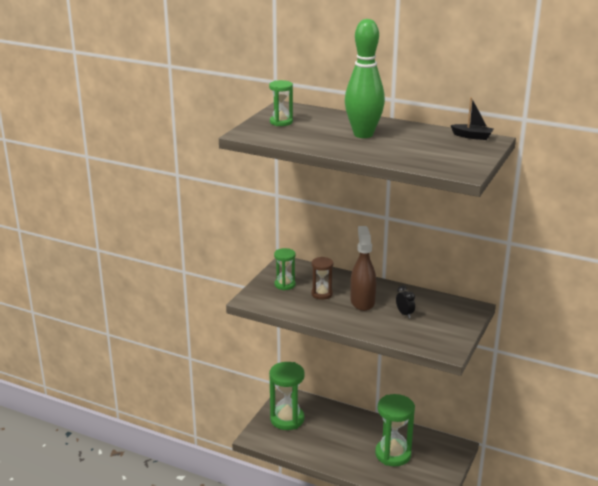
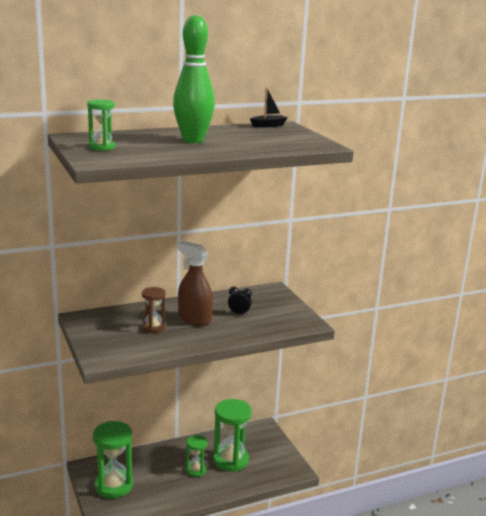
camera: 50 degrees left, 5 degrees down
(285, 285) = (109, 334): green hourglass -> green hourglass (196, 470)

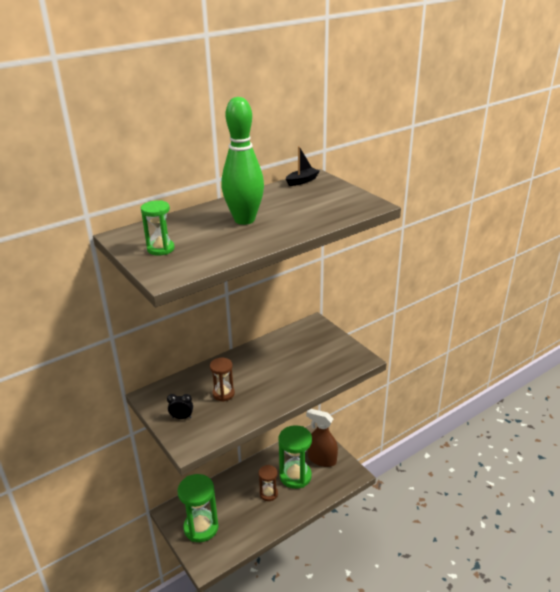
camera: 10 degrees left, 10 degrees up
(194, 319) = (257, 375): brown spray bottle -> brown spray bottle (322, 459)
(196, 470) = (268, 494): green hourglass -> brown hourglass
(239, 313) = (295, 360): black clock -> black clock (182, 417)

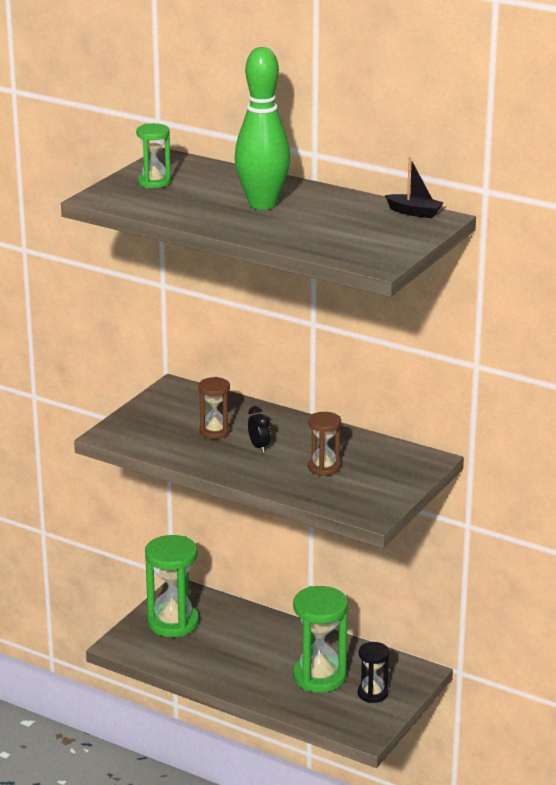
camera: 65 degrees right, 5 degrees down
(182, 417) = (152, 417): black clock -> black clock (259, 447)
(268, 494) = (269, 662): brown hourglass -> brown hourglass (324, 468)
(322, 459) = (372, 693): brown spray bottle -> black hourglass

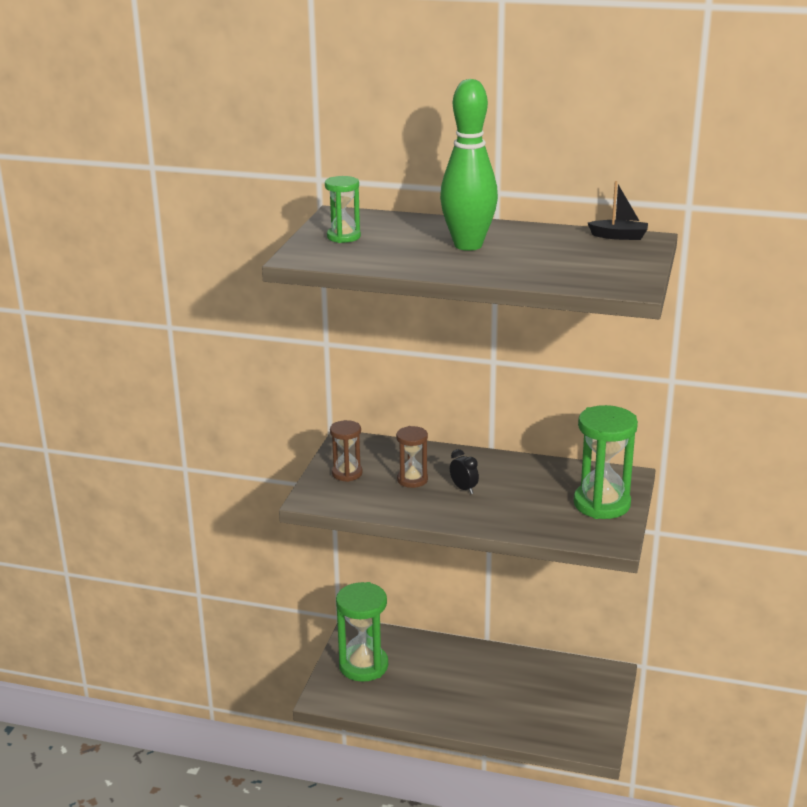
camera: 15 degrees left, 0 degrees up
(319, 677) = (525, 696): green hourglass -> green hourglass (601, 504)
(324, 468) = (537, 500): brown hourglass -> brown hourglass (347, 473)
(372, 693) = (581, 703): black hourglass -> none

